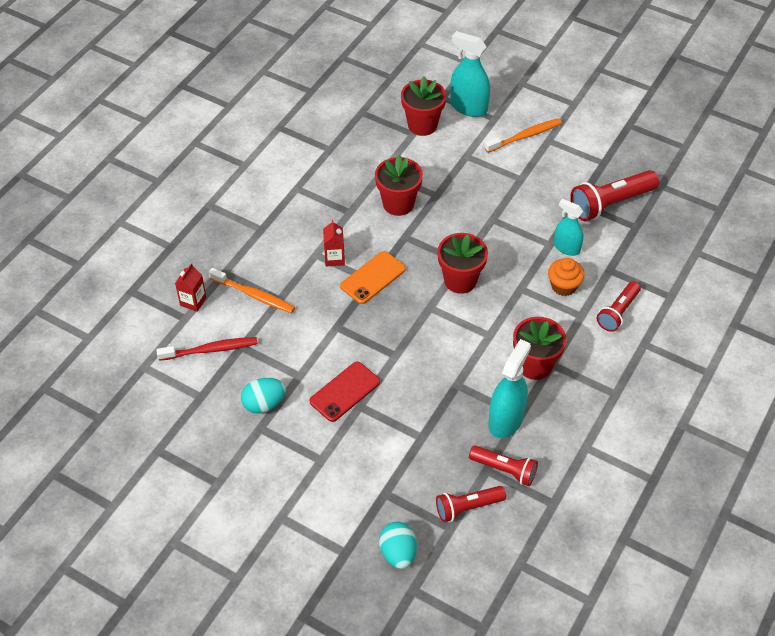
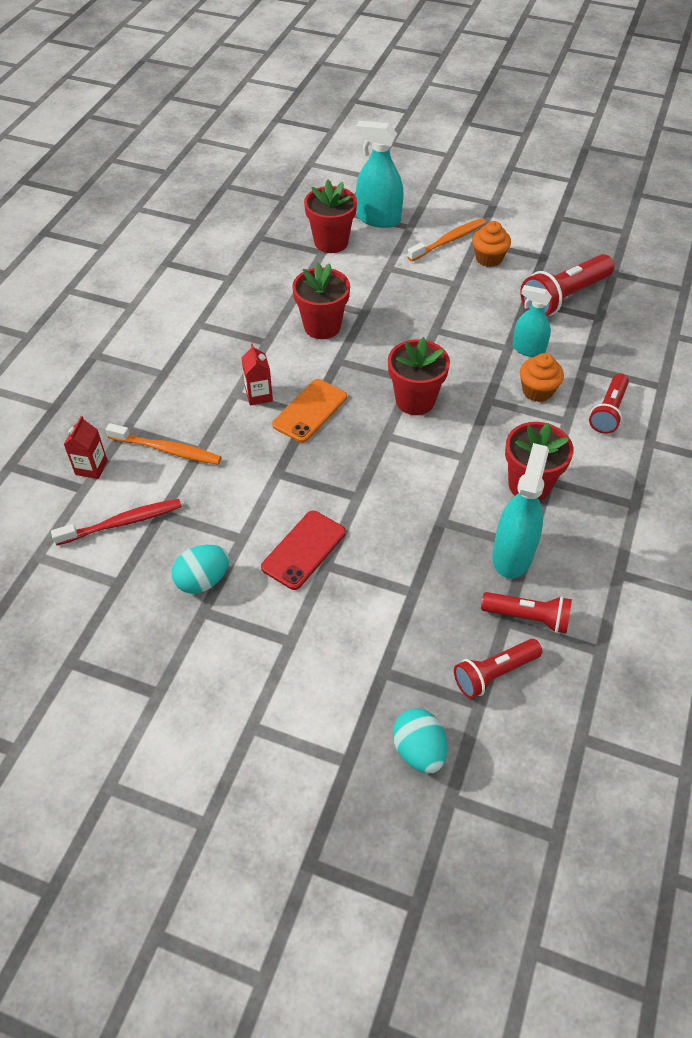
camera: 10 degrees left, 0 degrees up
(555, 158) = (489, 258): none -> orange cupcake

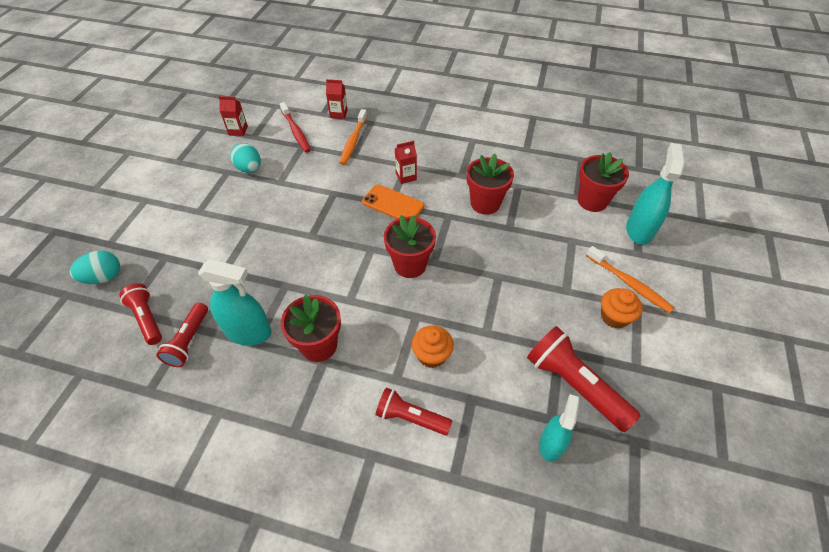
camera: 85 degrees right, 0 degrees up
(95, 607) = (238, 131): none -> red carton
(303, 550) = (267, 211): red phone -> none
(528, 349) = (487, 349): turquoise spray bottle -> turquoise spray bottle (551, 444)

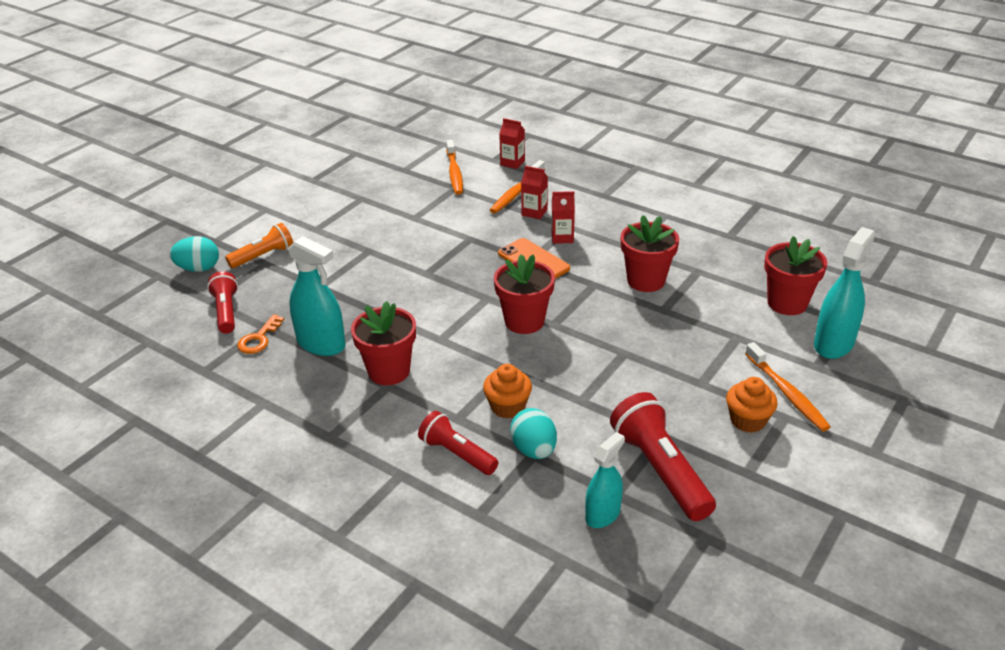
camera: 20 degrees right, 15 degrees down
(161, 250) = (263, 256): none -> orange flashlight
(189, 341) = (259, 339): red flashlight -> orange key
(238, 131) = (390, 161): red carton -> red carton (534, 212)
(249, 169) = (386, 199): turquoise egg -> turquoise egg (534, 450)
(296, 131) = (454, 172): red toothbrush -> orange toothbrush

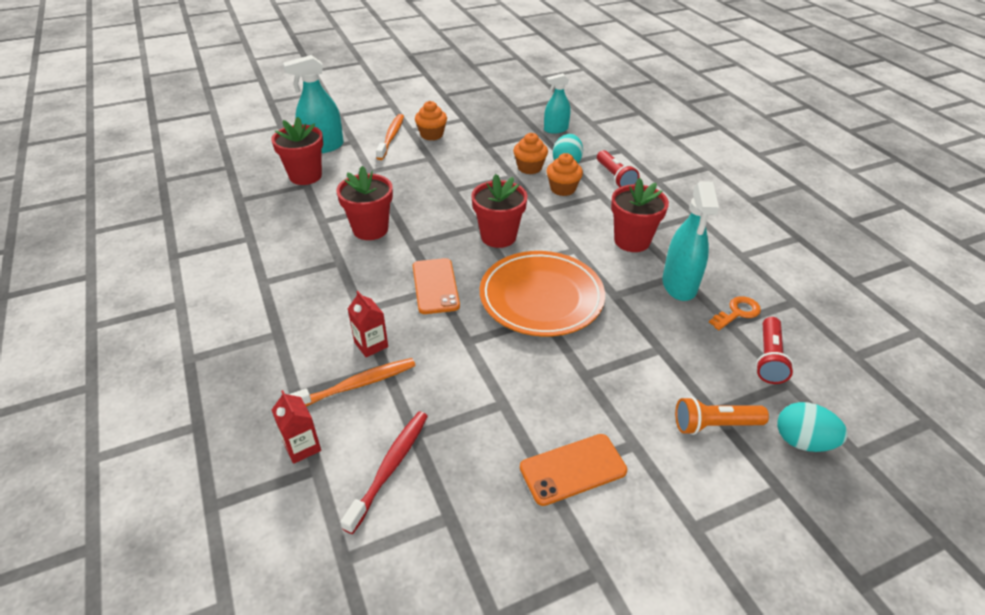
camera: 150 degrees left, 5 degrees up
(321, 343) = (679, 285): turquoise spray bottle -> turquoise spray bottle turned 150 degrees counterclockwise
(348, 206) = (573, 469): none -> orange phone
(439, 286) = (541, 297): none -> orange plate
(454, 172) = (390, 468): orange toothbrush -> red toothbrush
(562, 237) = (382, 300): red carton -> none
(573, 421) = (529, 168): none -> orange cupcake
(659, 470) = (506, 133): red flashlight -> none

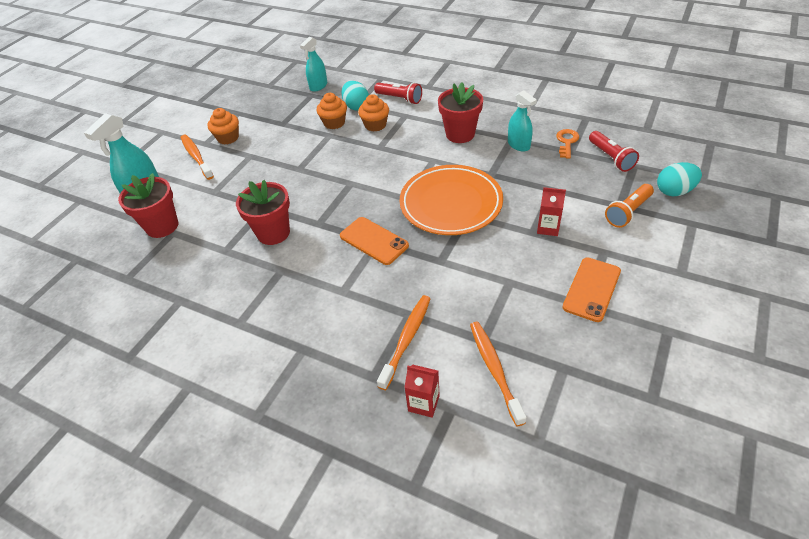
camera: 35 degrees left, 5 degrees up
(371, 344) = (381, 307): red carton -> red carton (548, 228)
(390, 468) = (494, 370): red toothbrush -> orange toothbrush
(498, 236) = (373, 182): red flower pot -> none
(679, 285) = (518, 145): turquoise spray bottle -> turquoise spray bottle, size x0.65

